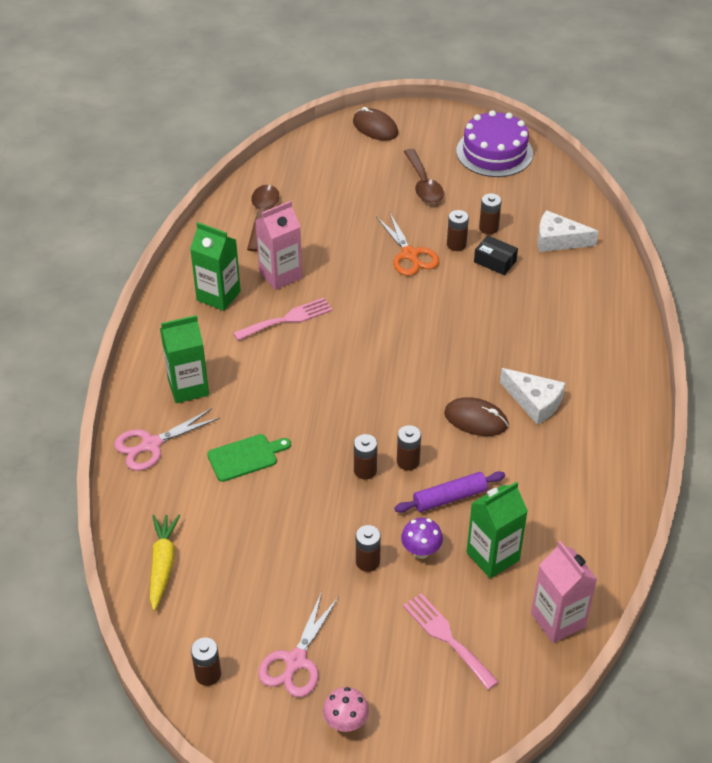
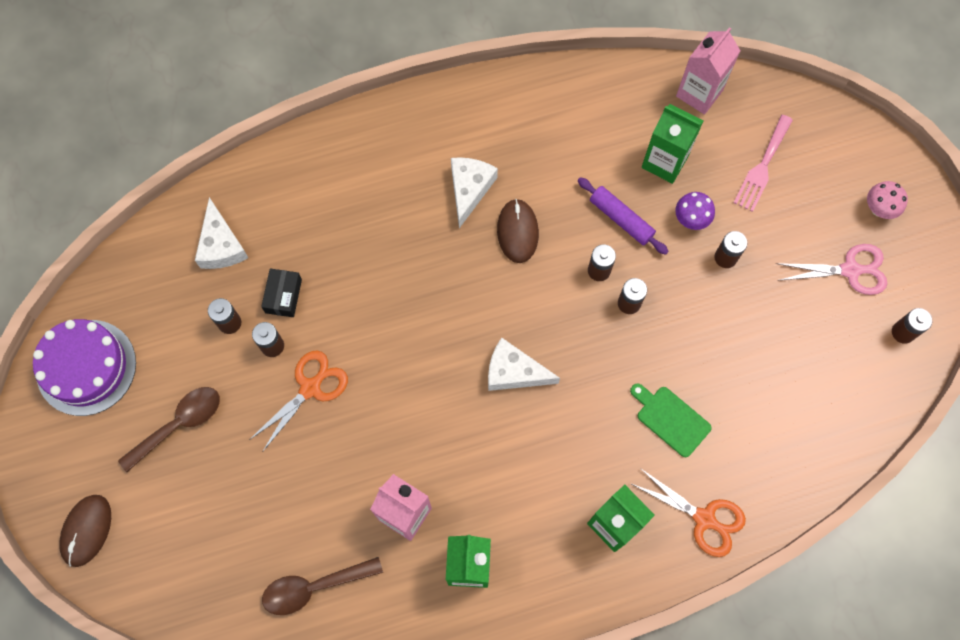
camera: 115 degrees left, 25 degrees up
(151, 444) = (704, 519): pink scissors -> orange scissors
(163, 564) = (826, 429): yellow carrot -> none
(287, 319) = (469, 472): pink fork -> none
(350, 372) = (514, 372): none -> white cheese

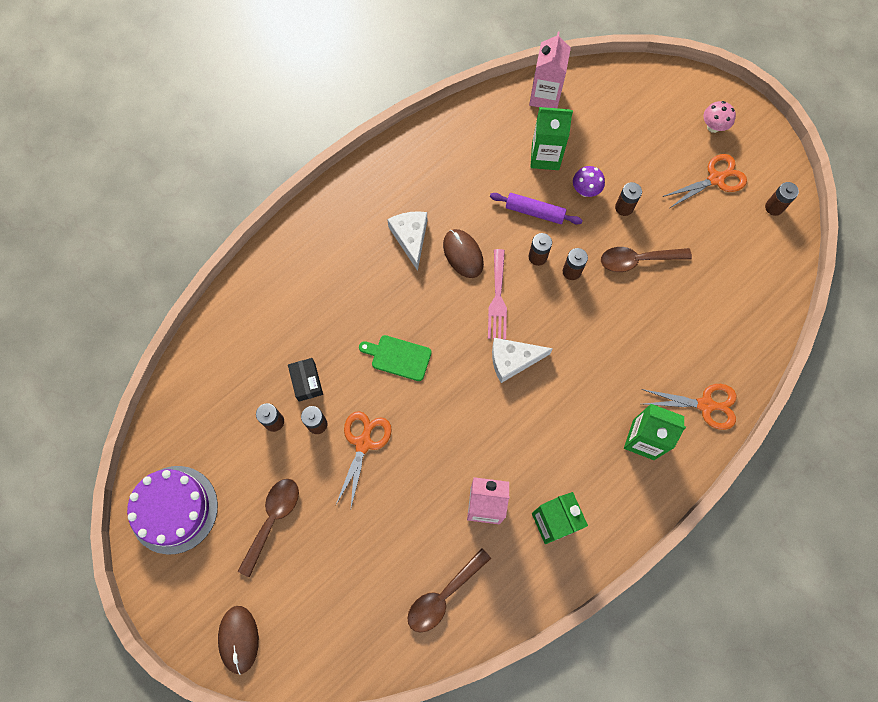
camera: 25 degrees left, 0 degrees up
(221, 245) = (237, 364): white cheese -> none
(671, 419) = (645, 343): green cutting board -> green cutting board (398, 357)
(710, 323) = (637, 260): none -> brown spoon
(762, 167) = (617, 131): pink fork -> pink fork (497, 299)
(850, 270) = (716, 179): pink scissors -> orange scissors

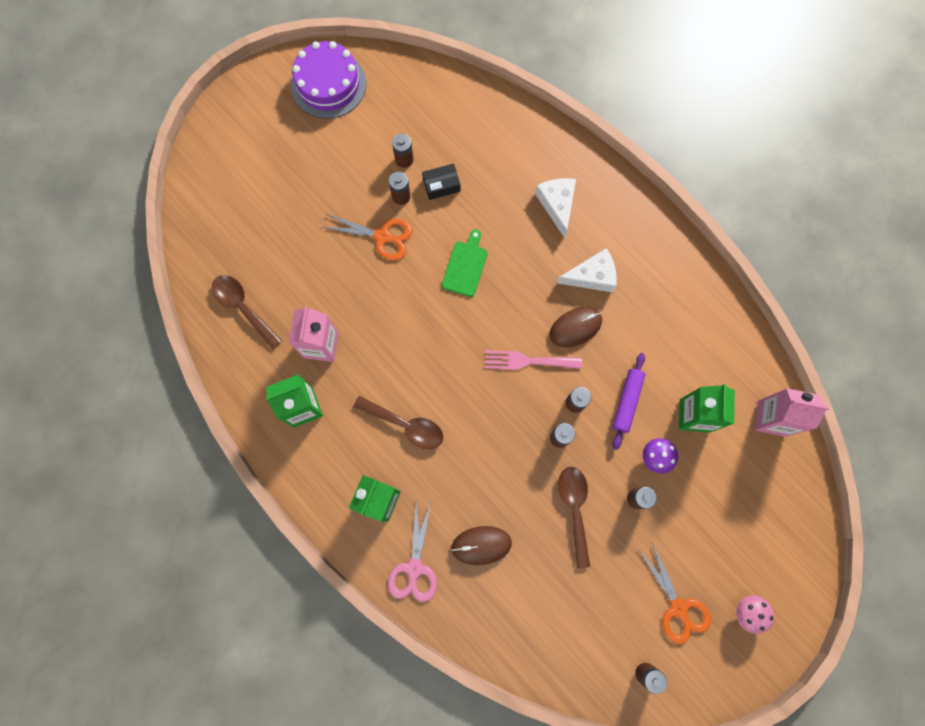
camera: 90 degrees right, 5 degrees up
(239, 639) = (219, 142): brown mouse -> brown mouse (481, 545)
(273, 519) = (316, 163): brown spoon -> brown spoon (405, 425)
(513, 360) = (462, 374): white cheese -> white cheese (557, 204)
(705, 405) = (414, 568): orange scissors -> pink scissors

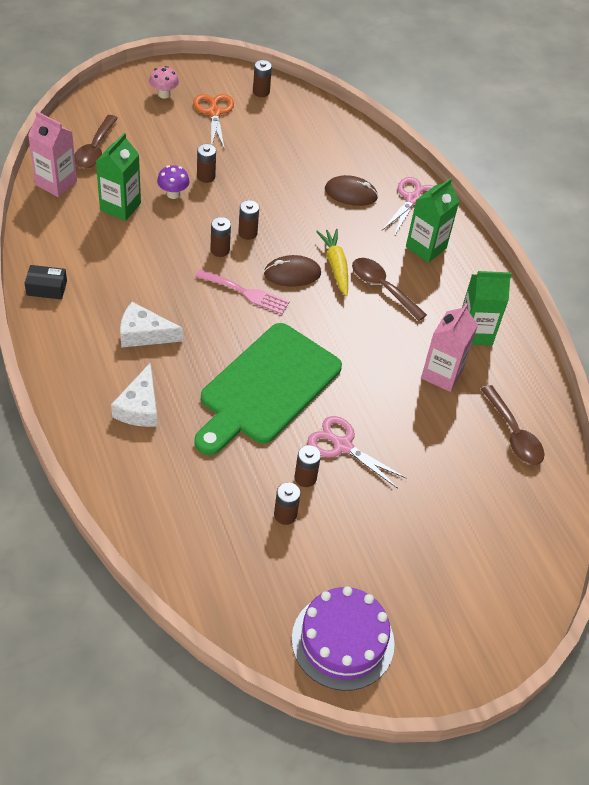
camera: 165 degrees left, 25 degrees down
(382, 236) = (342, 446): orange scissors -> pink scissors
(441, 185) = (255, 472): black box -> black box (46, 288)
(459, 433) = (335, 266): none -> yellow carrot
(465, 266) = (266, 387): green cutting board -> green cutting board, size x2.29
(574, 509) = (261, 188): brown spoon -> brown spoon (95, 149)
(575, 327) = (185, 301): brown mouse -> brown mouse (292, 273)
(627, 402) = (173, 235): purple rolling pin -> none

